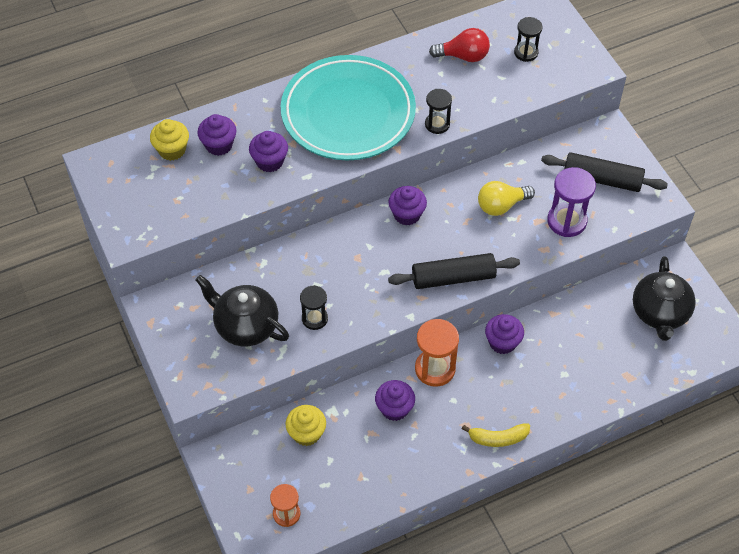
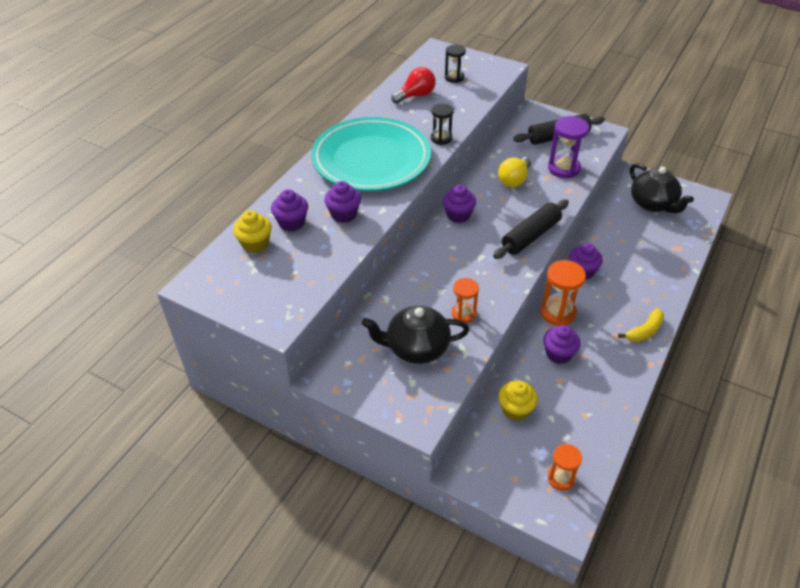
camera: 35 degrees left, 10 degrees down
(314, 318) = (463, 313): black hourglass -> orange hourglass

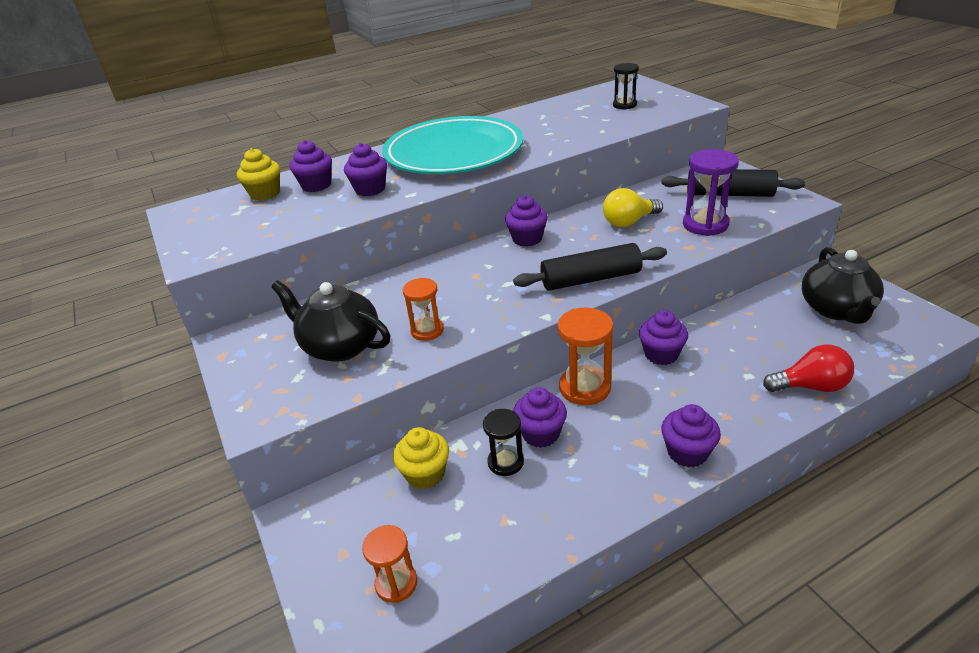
camera: 35 degrees right, 10 degrees down
(416, 95) = (564, 113): red light bulb -> red light bulb (810, 386)
(441, 138) = (547, 149): black hourglass -> black hourglass (505, 462)
(644, 331) = (687, 452): yellow banana -> purple cupcake

